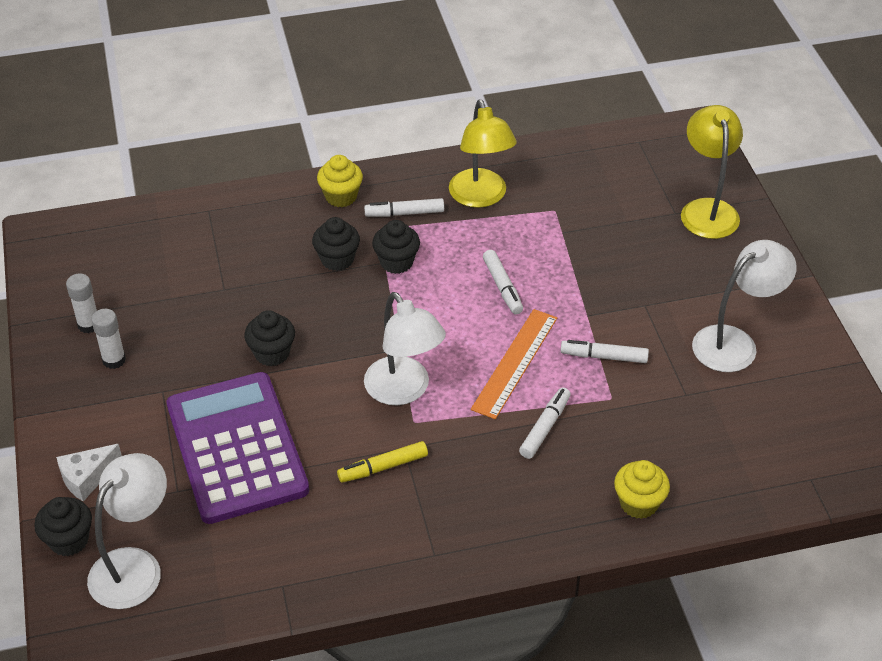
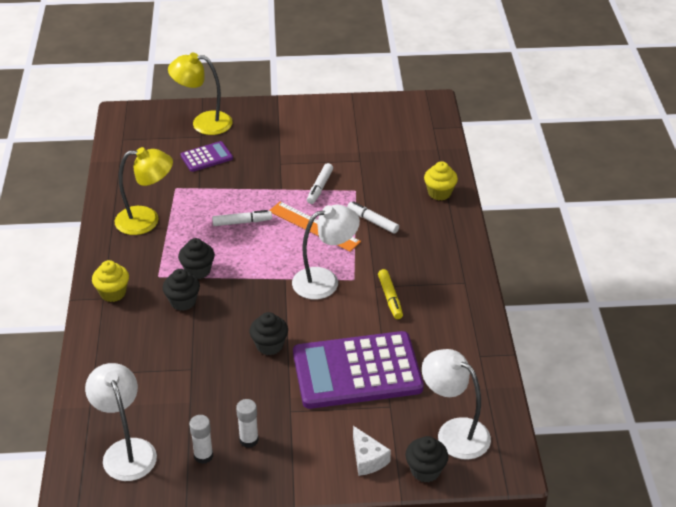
camera: 80 degrees left, 5 degrees down
(404, 213) = (147, 261): white marker -> none
(630, 227) = (206, 157): none -> purple calculator
(735, 342) = (323, 134): white lamp -> white lamp (126, 450)

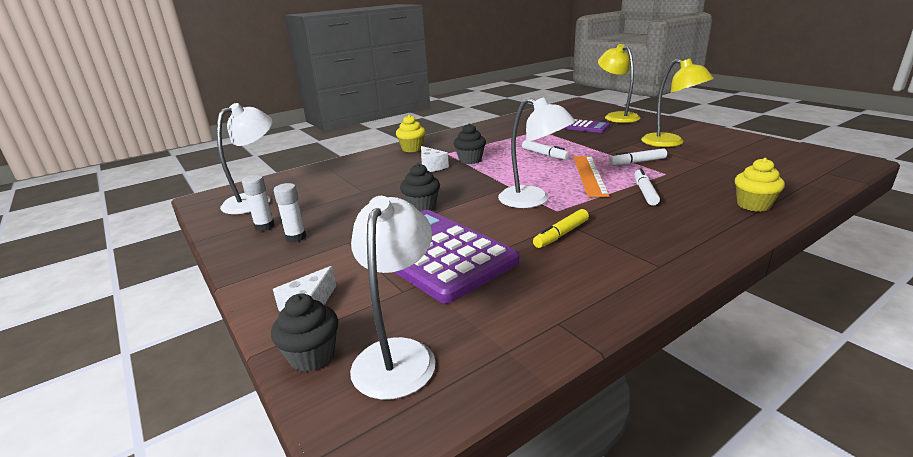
camera: 60 degrees right, 15 degrees down
(147, 220) = (495, 134): yellow lamp -> yellow lamp (670, 143)
(183, 301) = (431, 166): black cupcake -> white cheese

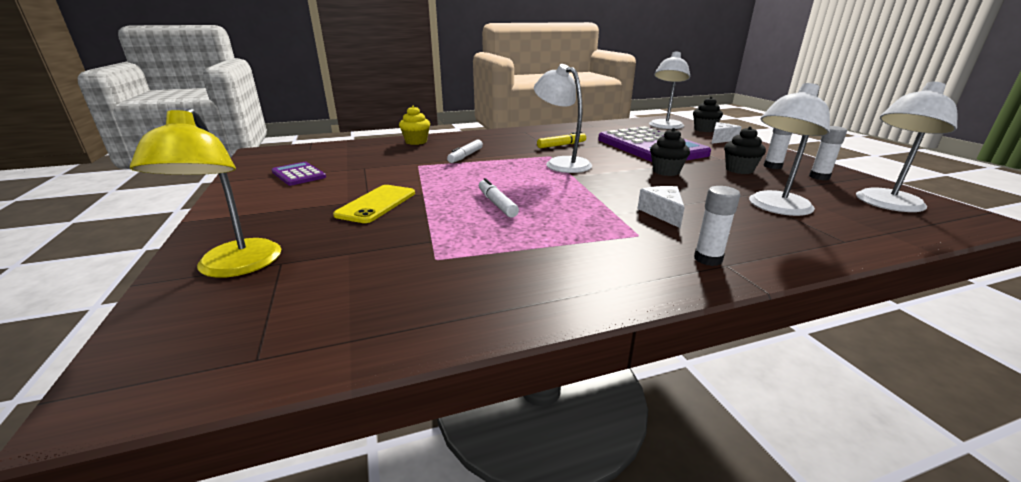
camera: 165 degrees left, 0 degrees up
(348, 183) = (775, 208): none -> white lamp
(412, 149) = (708, 259): yellow cupcake -> white glue stick
(470, 160) = (603, 213): black cupcake -> black cupcake (739, 170)
(587, 127) = (348, 247): purple calculator -> purple calculator (298, 174)
(589, 175) = (485, 173): orange ruler -> none
(620, 143) = (376, 204): none -> yellow phone
(637, 162) = (416, 177): white marker -> none
(670, 143) = (327, 192): yellow lamp -> none

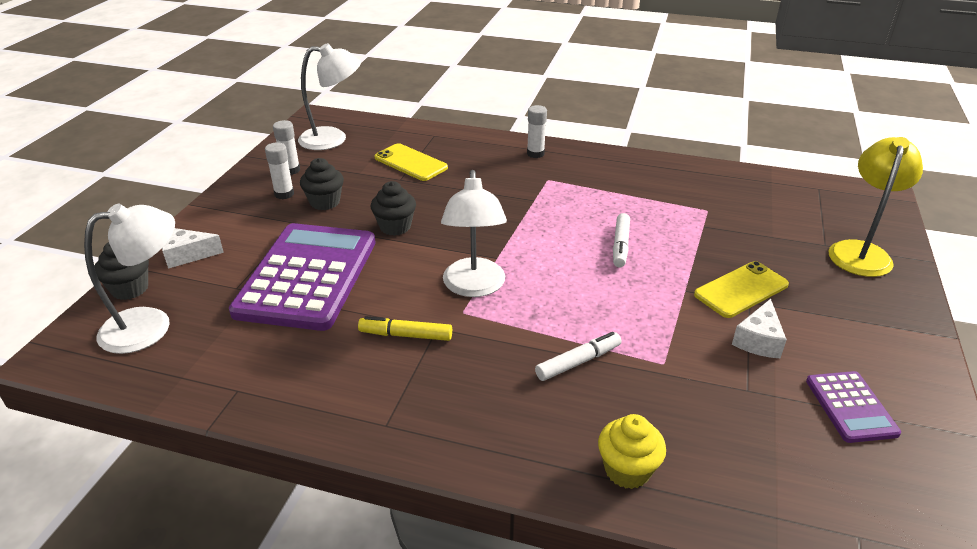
camera: 145 degrees left, 10 degrees up
(662, 213) = (499, 187): white cheese -> white cheese (758, 340)
(775, 208) = (411, 163): white lamp -> yellow phone

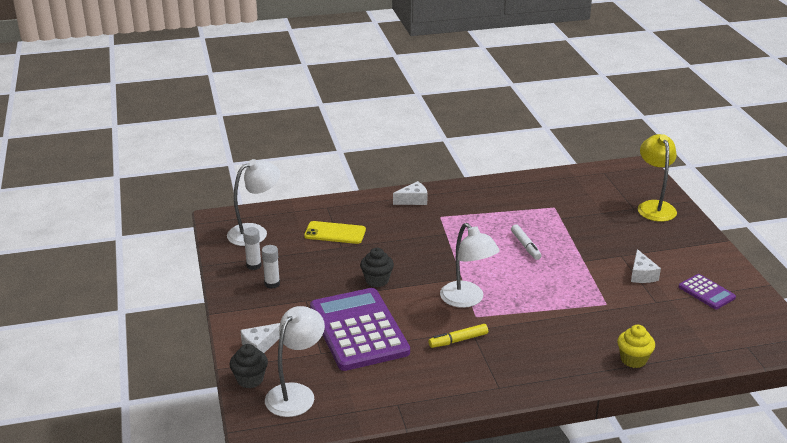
camera: 30 degrees left, 5 degrees down
(325, 202) = (309, 280): black cupcake -> none
(535, 154) = (413, 200): white glue stick -> white cheese
(578, 362) = (564, 319): white marker -> none
(741, 290) = (612, 250): yellow phone -> none

